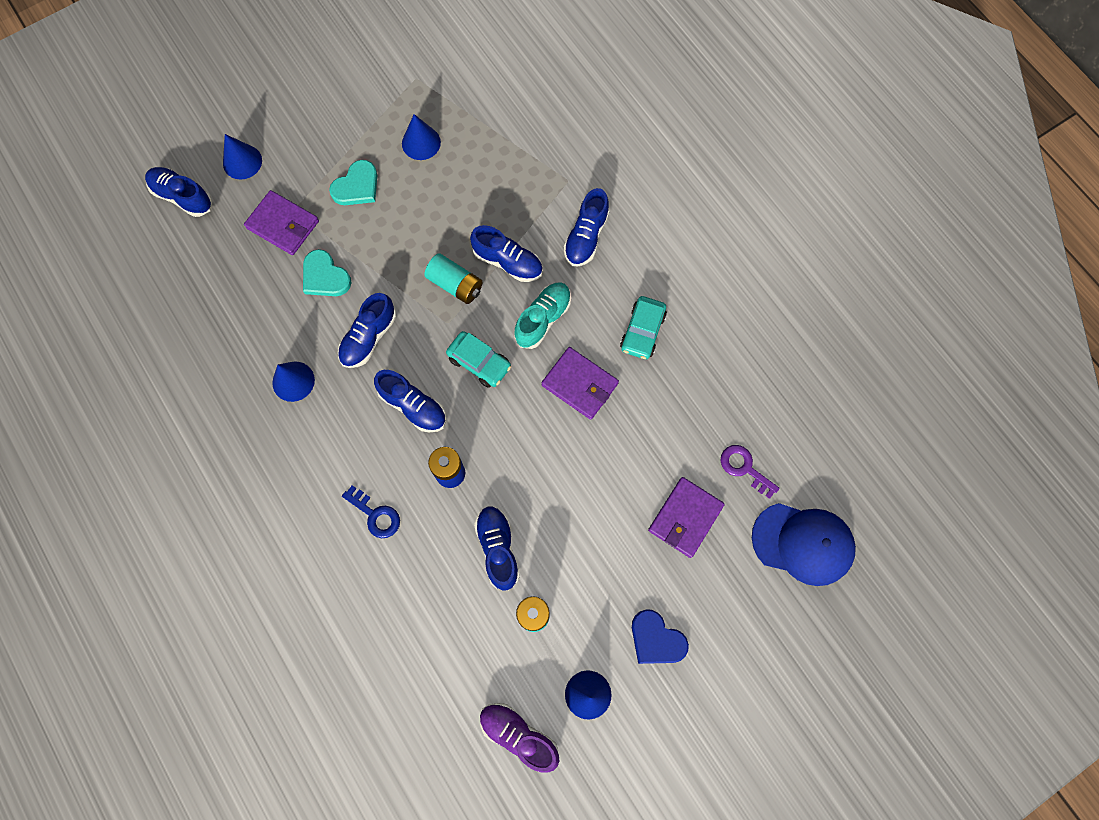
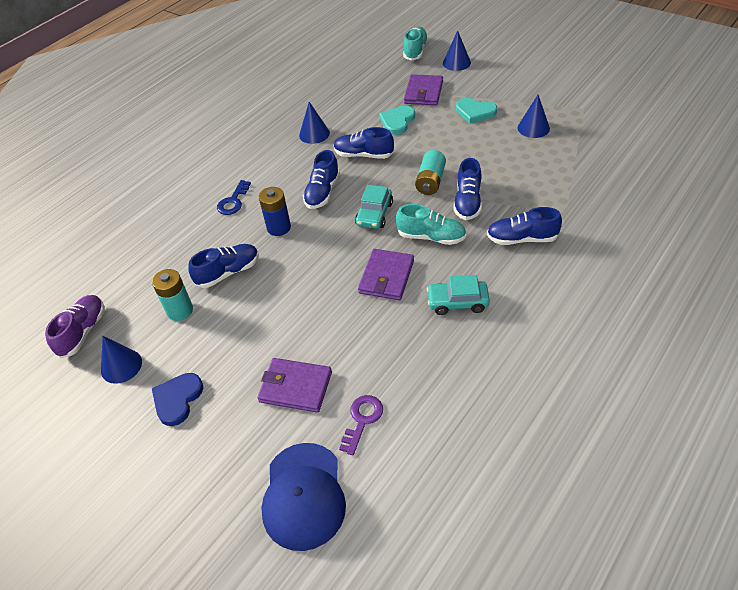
camera: 75 degrees right, 25 degrees down
(182, 197) = (415, 51): blue shoe -> turquoise shoe

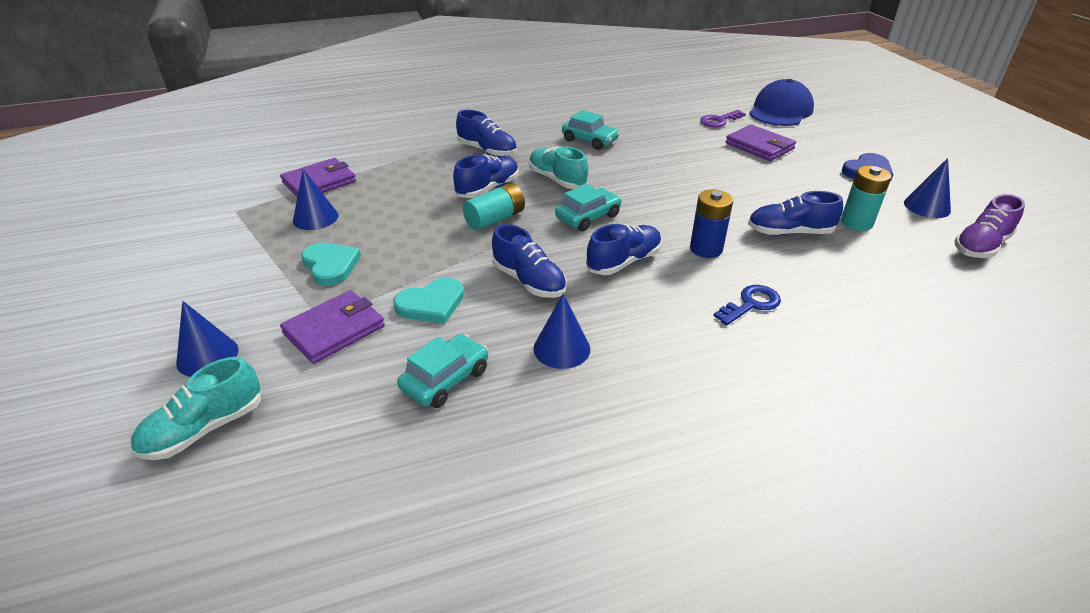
camera: 150 degrees left, 10 degrees down
(351, 101) = (445, 379): none -> turquoise car
(386, 277) = (629, 172): purple wallet -> purple wallet (319, 182)

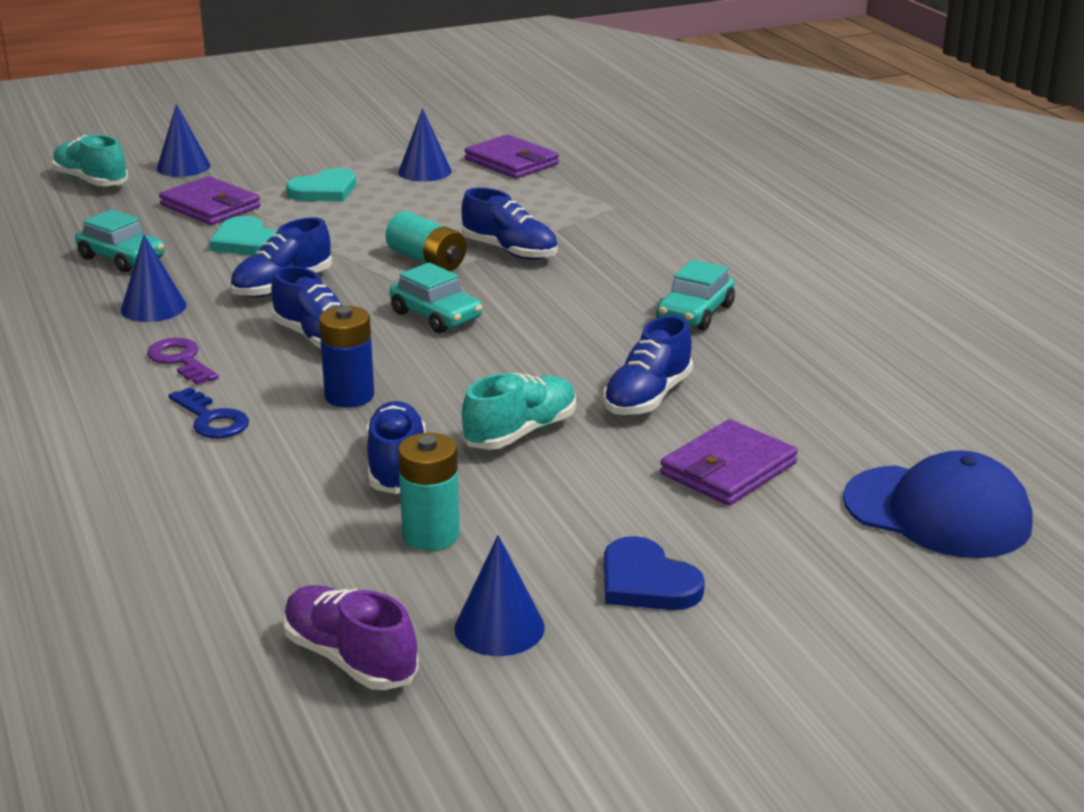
camera: 85 degrees right, 10 degrees down
(487, 151) = (630, 243): blue shoe -> blue shoe (647, 397)
(557, 180) = (546, 293): turquoise shoe -> turquoise shoe (521, 433)
(719, 121) = (840, 434): purple key -> purple key (181, 360)

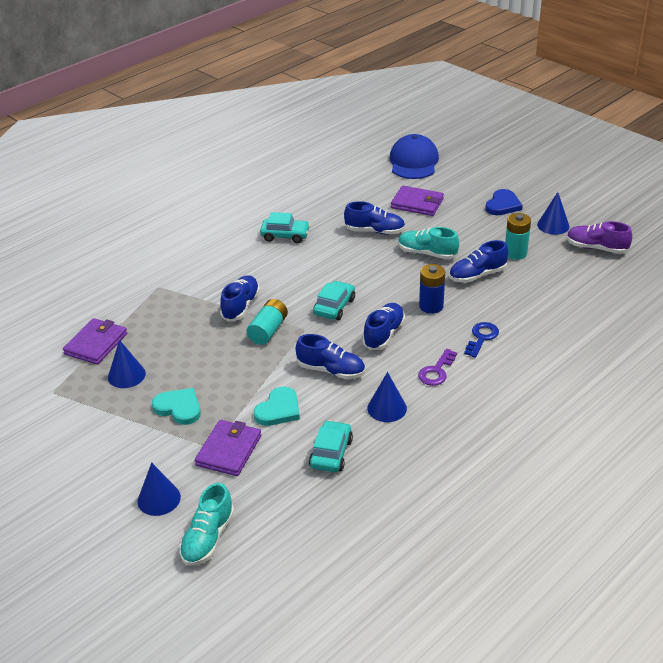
camera: 110 degrees left, 10 degrees up
(350, 658) = (596, 248): purple shoe -> purple shoe turned 90 degrees clockwise

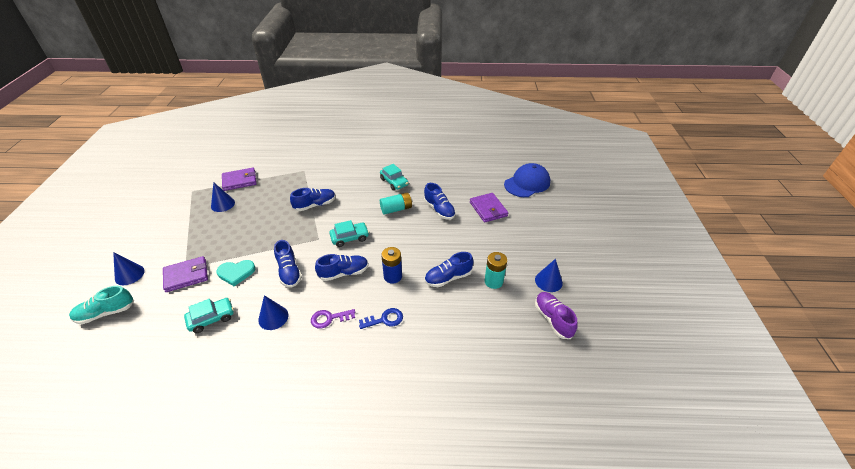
camera: 45 degrees right, 5 degrees up
(179, 408) = (209, 236): turquoise heart -> none
(268, 330) = (303, 227): turquoise battery -> turquoise battery (396, 209)
(427, 253) = (443, 243): turquoise shoe -> none
(477, 275) = (448, 278): blue shoe -> blue shoe turned 45 degrees counterclockwise
(503, 205) = (537, 244): blue heart -> none

